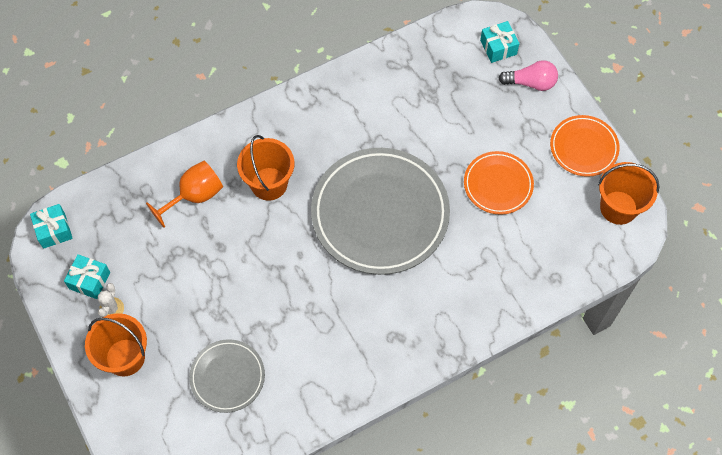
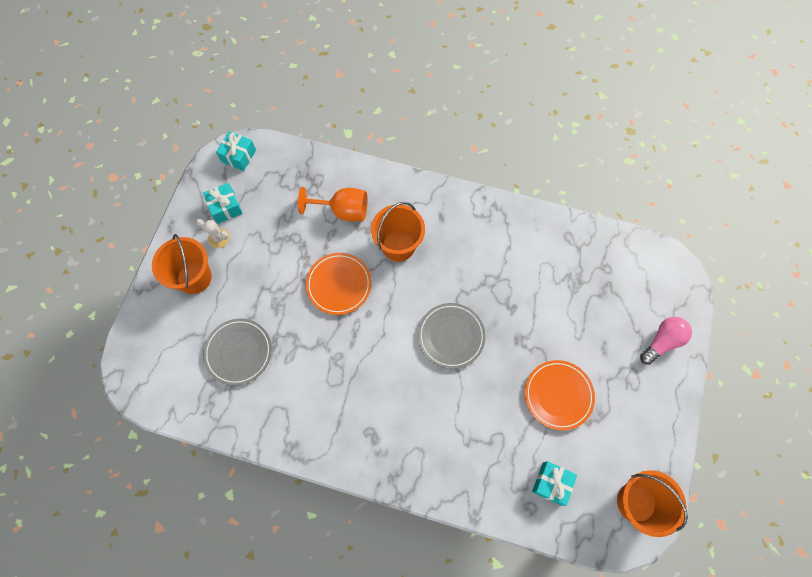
camera: 45 degrees right, 5 degrees up
(111, 309) = (219, 238): white cactus -> white cactus turned 60 degrees clockwise
(380, 214) = (451, 336): grey plate -> grey plate, size x0.51
(498, 47) = (663, 293): turquoise gift -> turquoise gift (551, 483)
(531, 83) = (662, 342): pink light bulb -> pink light bulb turned 90 degrees counterclockwise
(583, 147) = (655, 429): orange plate -> orange plate (339, 284)

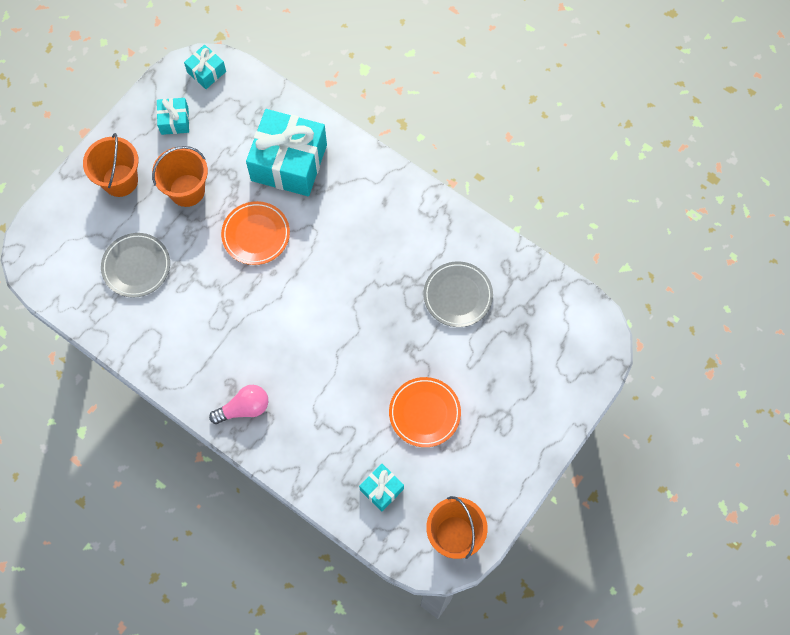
camera: 20 degrees right, 0 degrees up
(219, 238) = (157, 149): white cactus -> none
(343, 210) = (289, 162): orange goblet -> turquoise gift
(398, 246) = (329, 216): orange bucket -> orange bucket (187, 190)
(451, 336) = (344, 321): grey plate -> grey plate (458, 295)
(662, 342) = (552, 399): pink light bulb -> pink light bulb (244, 408)

